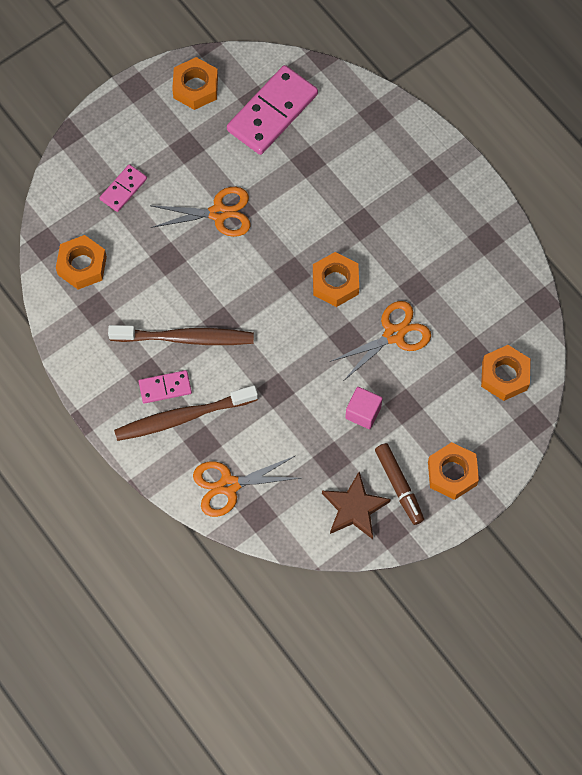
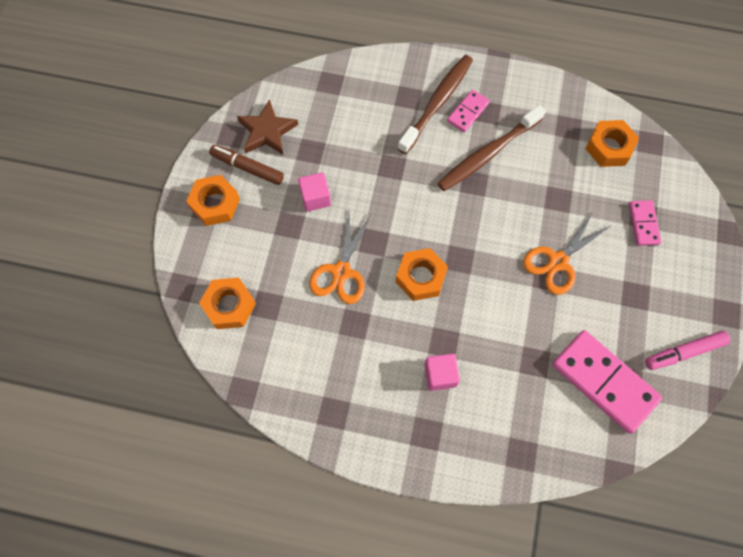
camera: 140 degrees right, 0 degrees up
(195, 87) = (684, 352): orange nut -> pink marker
(229, 485) = (365, 85): orange scissors -> none
(272, 112) = (604, 382): pink domino -> pink domino turned 45 degrees counterclockwise
(385, 204) = (440, 375): none -> pink cube

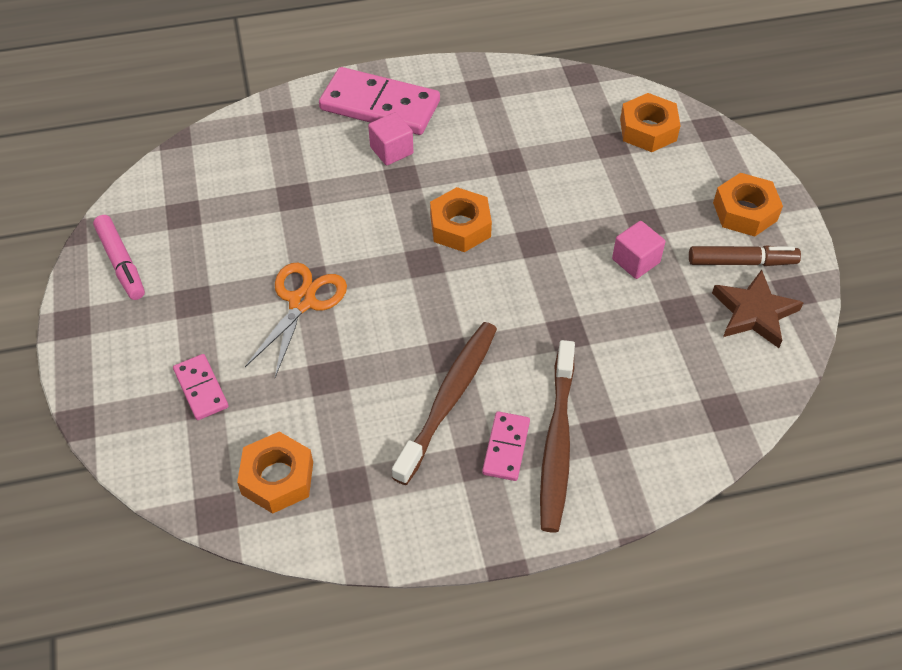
camera: 155 degrees right, 15 degrees down
(341, 272) = (553, 200): orange scissors -> none
(604, 382) = (210, 204): pink domino -> pink domino (380, 105)
(684, 352) = (121, 263): pink marker -> pink marker turned 105 degrees clockwise

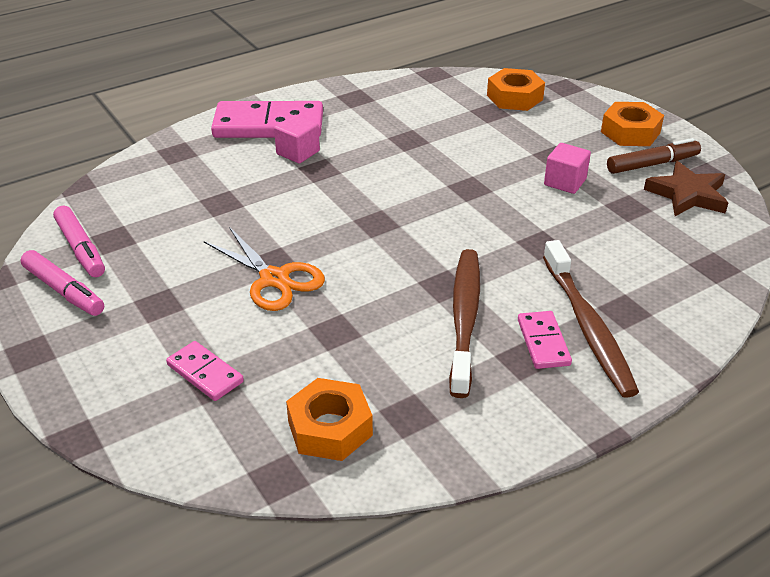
camera: 20 degrees left, 15 degrees down
(151, 218) = (81, 249): none -> pink marker
(302, 302) = (274, 279): orange scissors -> orange scissors turned 135 degrees clockwise
(460, 226) = (394, 191): orange nut -> none

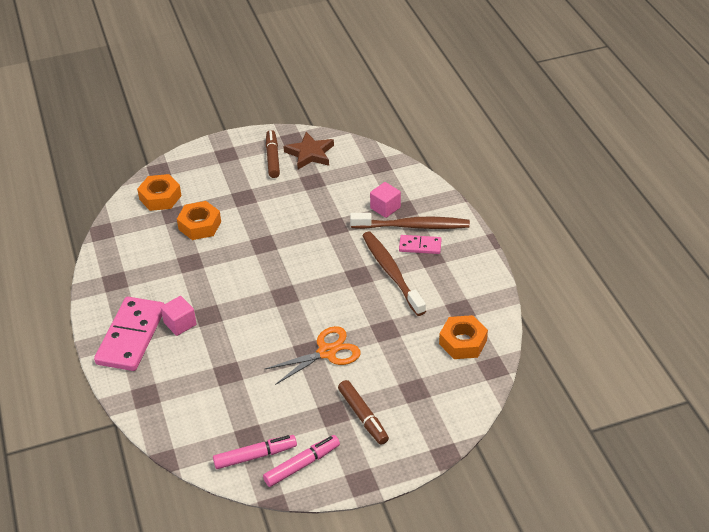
camera: 75 degrees left, 5 degrees up
(153, 334) = (363, 416): none -> brown marker
(205, 373) = (406, 393): pink domino -> none
(464, 319) = (391, 273): brown toothbrush -> brown toothbrush turned 45 degrees clockwise
(565, 182) = (275, 200): pink cube -> pink cube (385, 208)
(630, 132) = (232, 156): orange nut -> orange nut (200, 225)

